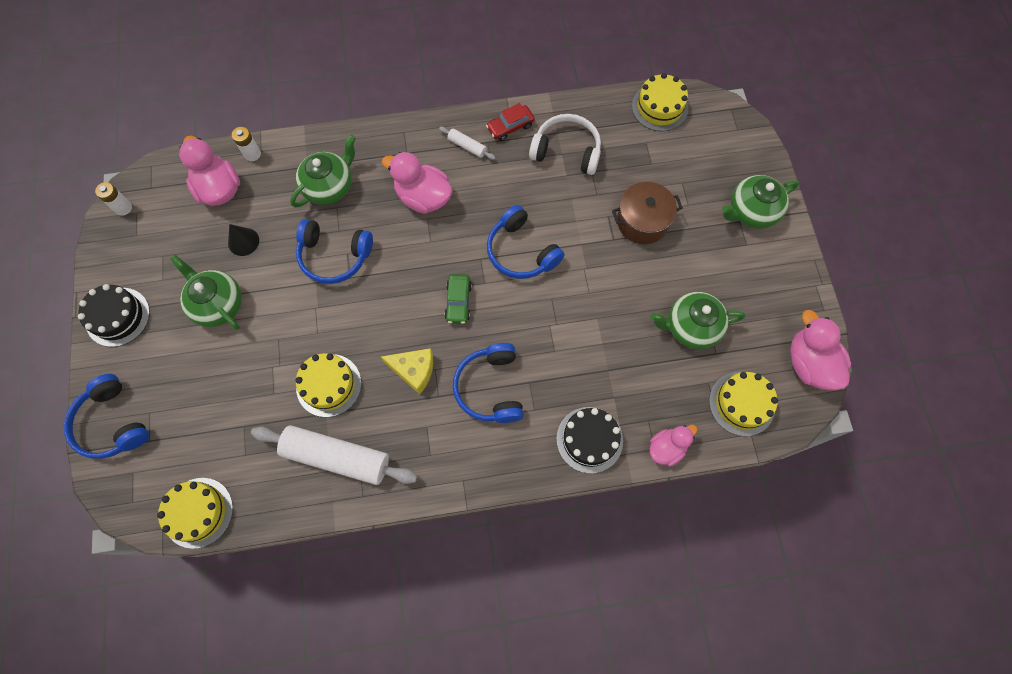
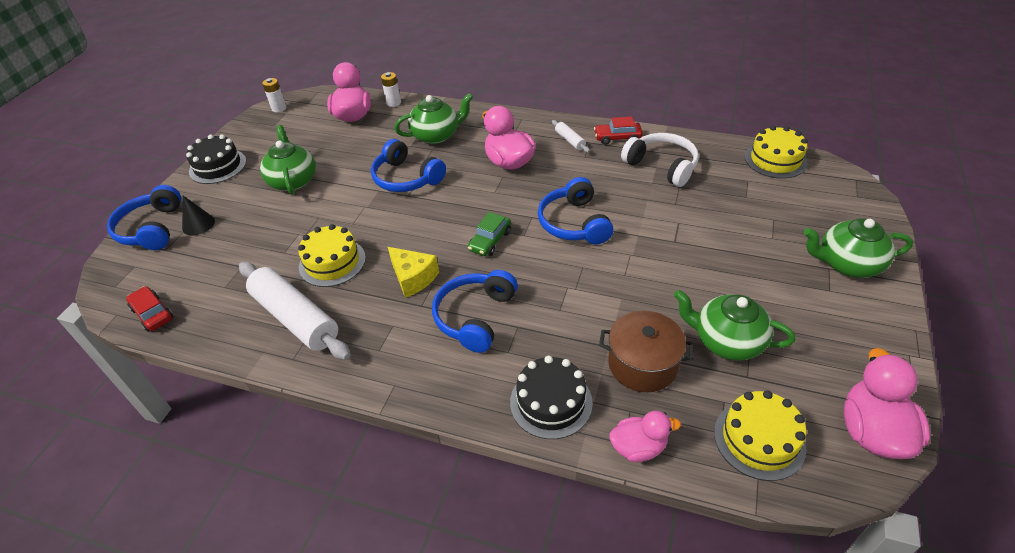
camera: 30 degrees right, 25 degrees down
(198, 512) = (152, 314): yellow cake -> red car
(243, 241) = (344, 149): black cone -> black cone (198, 224)
(642, 221) = (713, 237): brown pot -> brown pot (642, 364)

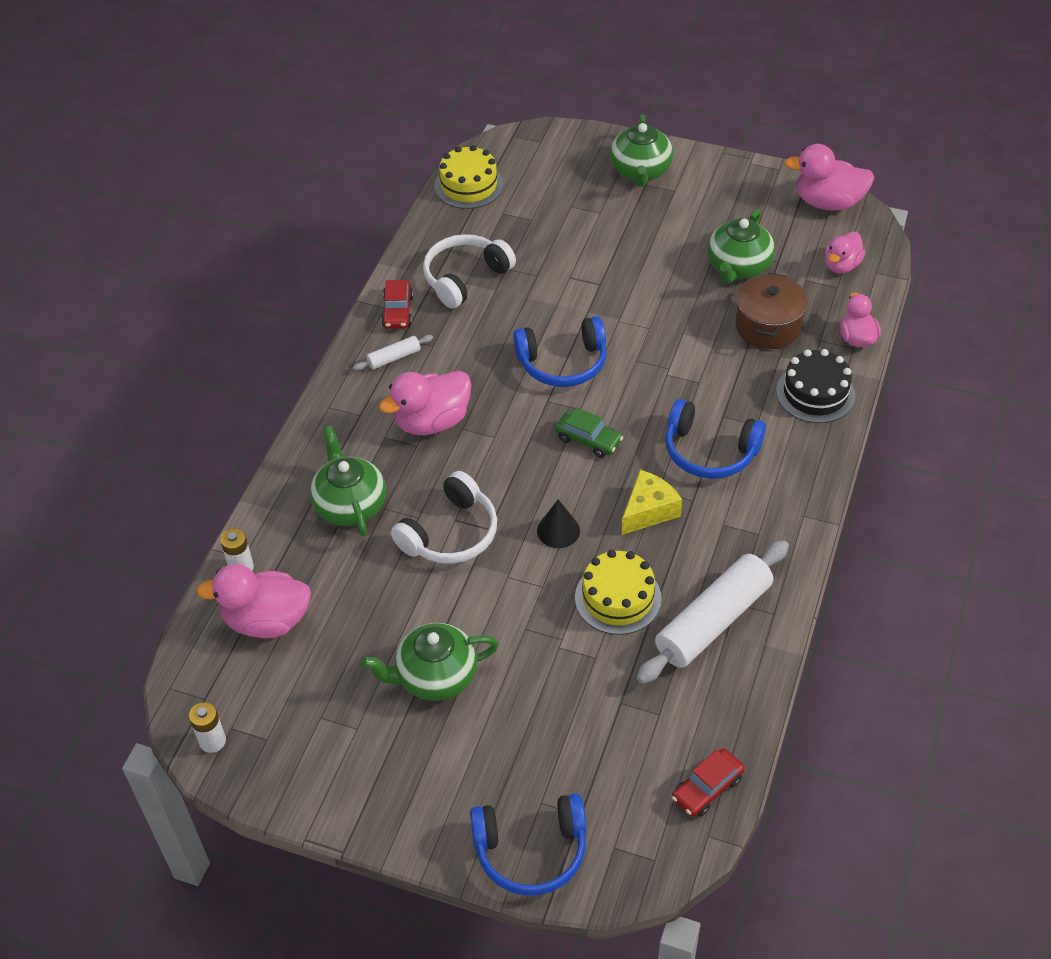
camera: 90 degrees left, 5 degrees up
(198, 224) = (527, 784): black cone -> black cone (558, 530)
(218, 166) = (378, 798): black cake -> none
(406, 178) = (450, 533): blue headphones -> white headphones
(759, 439) = (841, 265): yellow cake -> pink duck

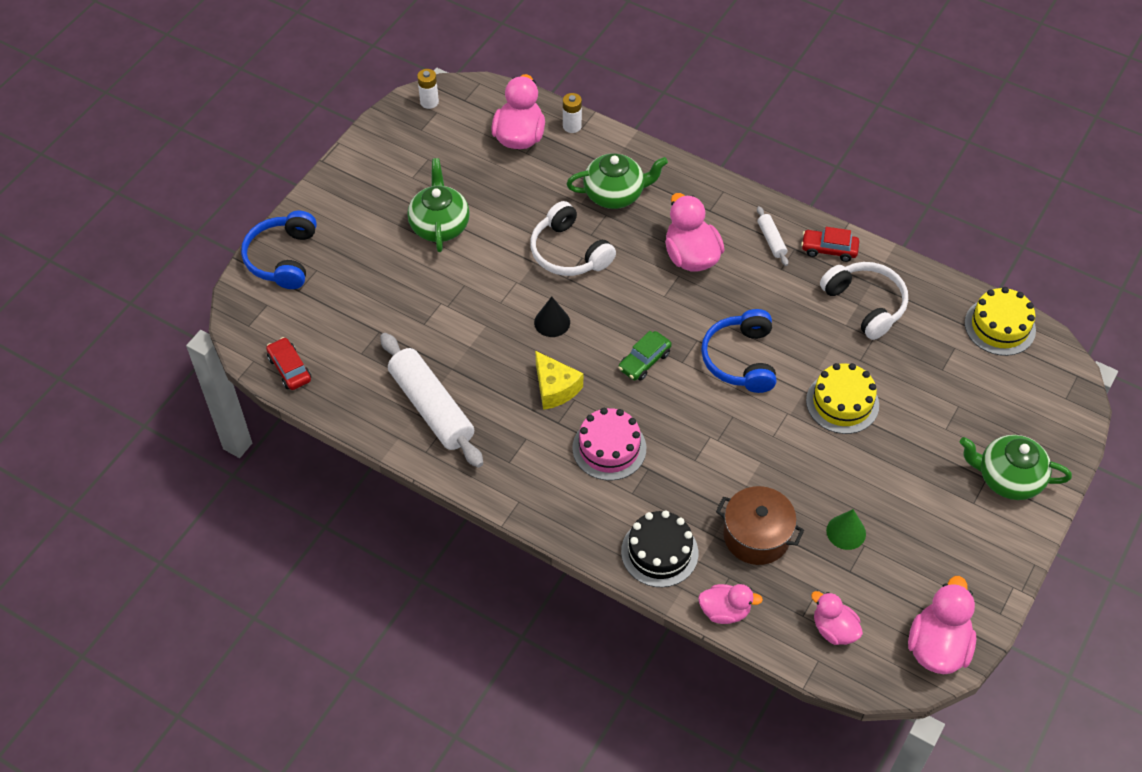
camera: 100 degrees right, 5 degrees up
(618, 598) = (474, 349): yellow cake -> yellow cake (842, 403)
(710, 451) = (609, 448): blue headphones -> pink cake
(738, 267) = (846, 532): green teapot -> green cone

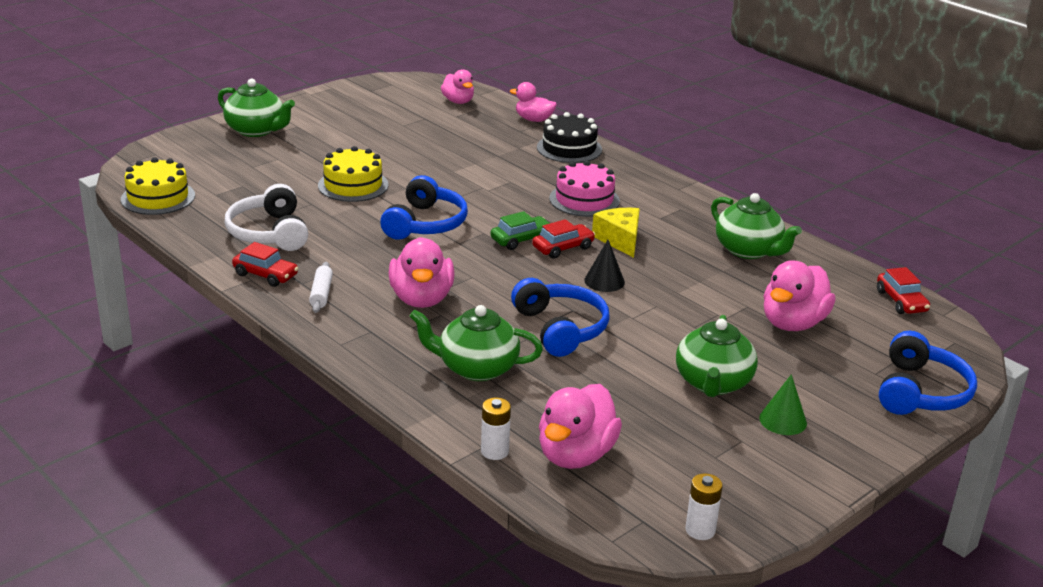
camera: 165 degrees left, 25 degrees down
(431, 407) = (749, 250): white rolling pin -> green teapot
(569, 252) = (560, 329): white headphones -> blue headphones
(603, 359) = (563, 248): none -> red car
(756, 536) = (485, 142): brown pot -> none
(846, 532) = (412, 132): green cone -> green cone (783, 420)
(937, 646) = (390, 85): pink duck -> pink duck (793, 323)

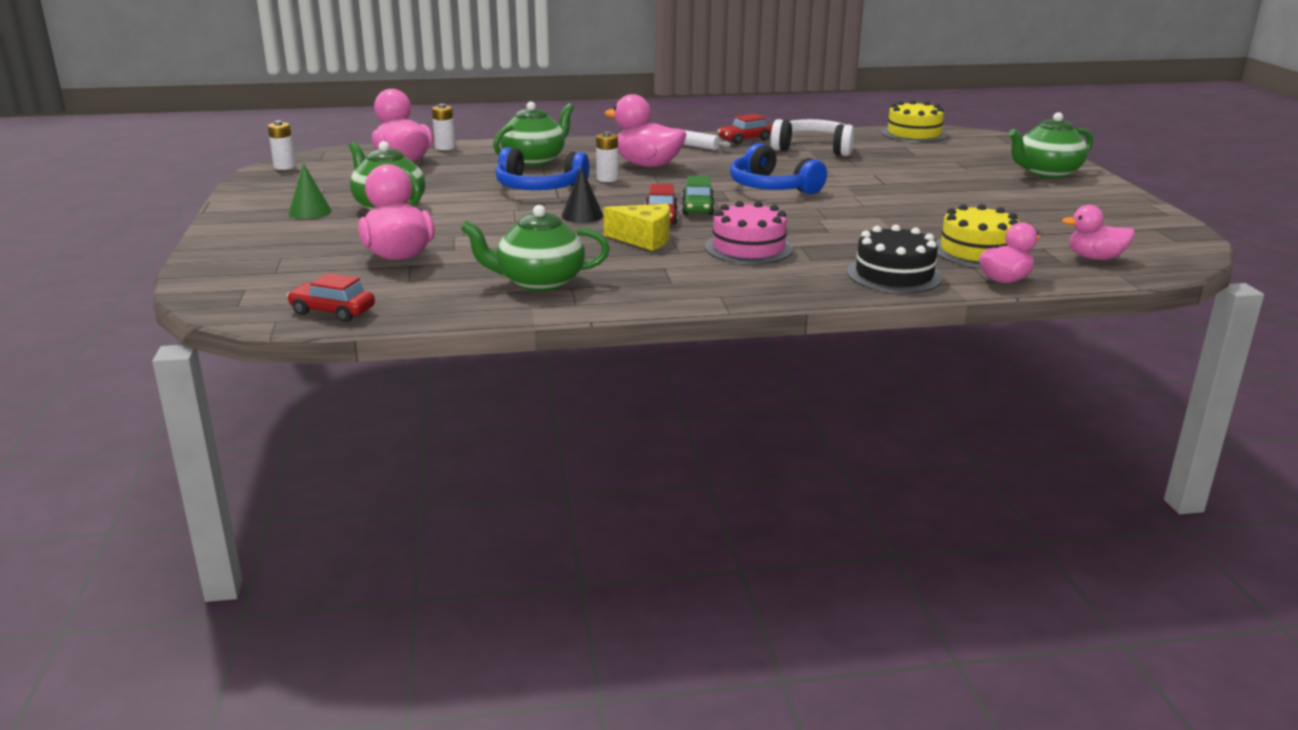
camera: 125 degrees right, 5 degrees down
(353, 185) = (881, 181): yellow cake -> yellow cake (977, 251)
(491, 304) = (607, 179): none -> white battery
(920, 392) = (227, 262): blue headphones -> none

